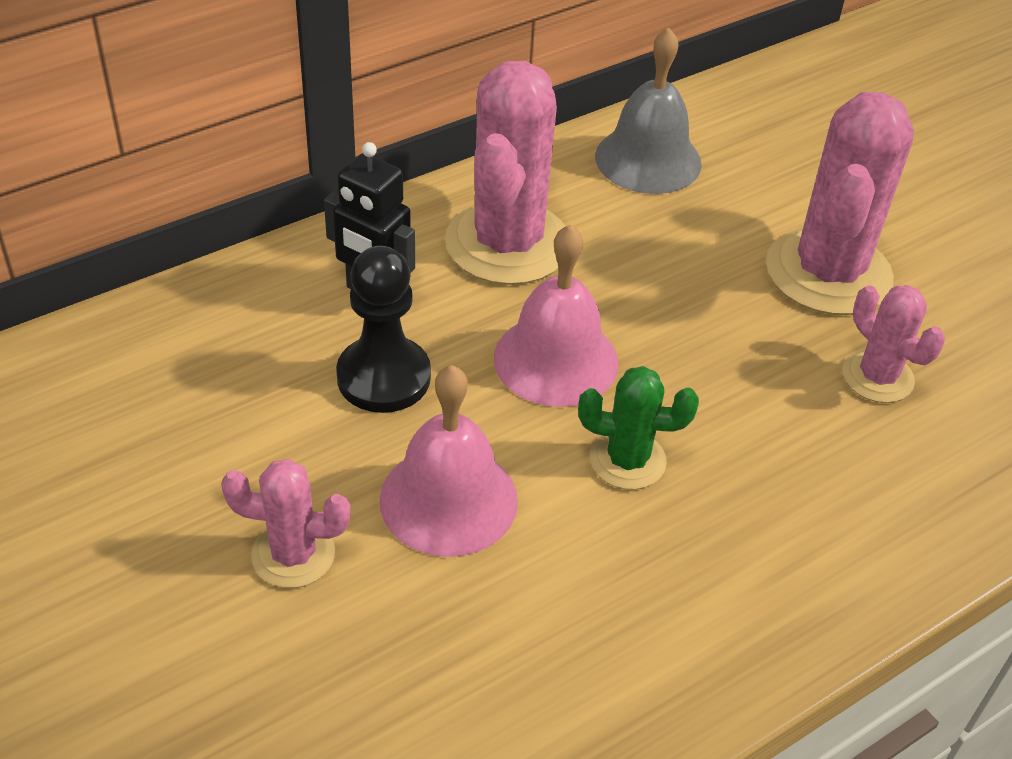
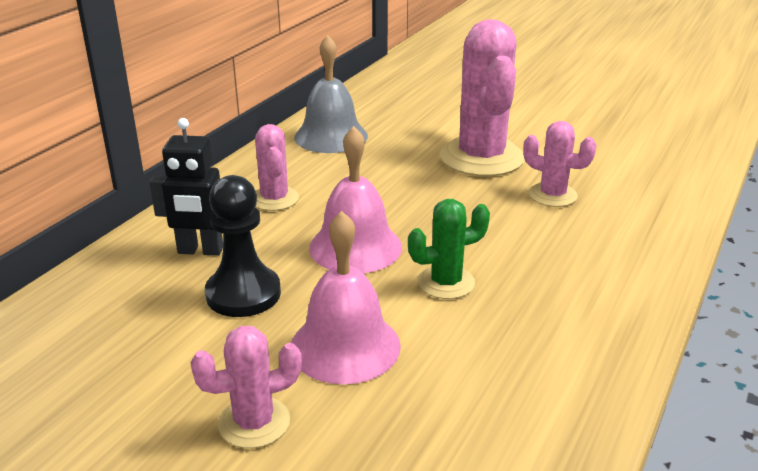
camera: 25 degrees left, 15 degrees down
(508, 243) = (274, 199): pink cactus -> pink cactus, size x0.53

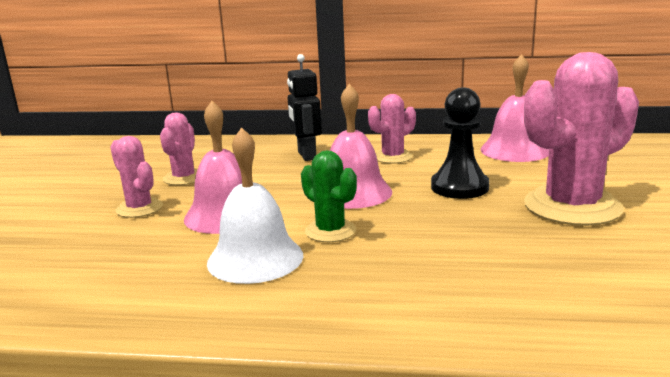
camera: 70 degrees right, 10 degrees down
(243, 294) = (266, 176): black pawn -> black pawn (459, 187)
(331, 136) = (515, 150): grey bell -> pink bell
(481, 342) = (255, 258): none -> white bell
(552, 195) = (543, 251): pink cactus -> pink cactus (184, 178)

